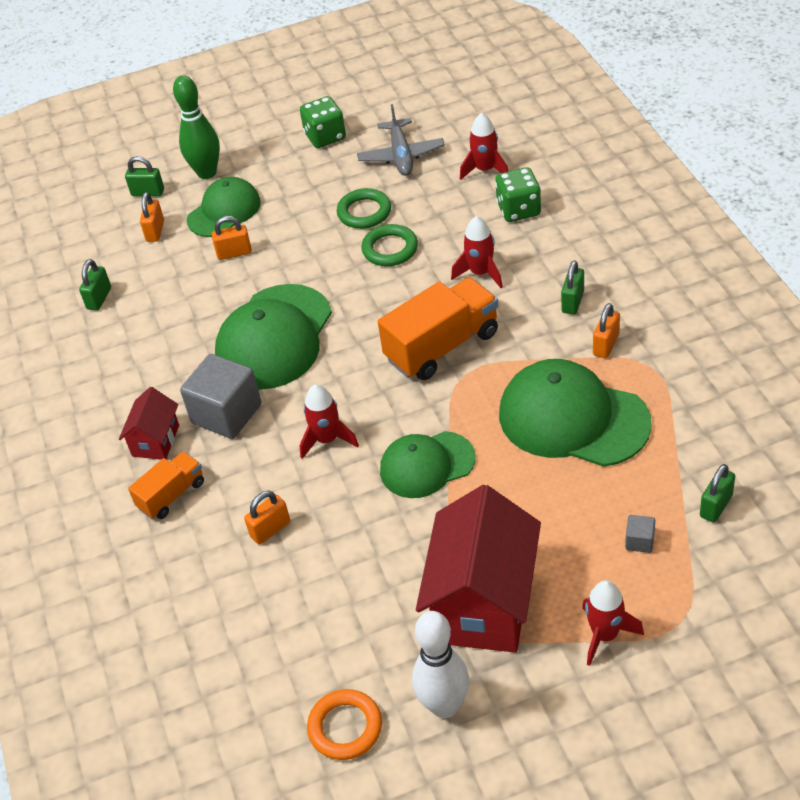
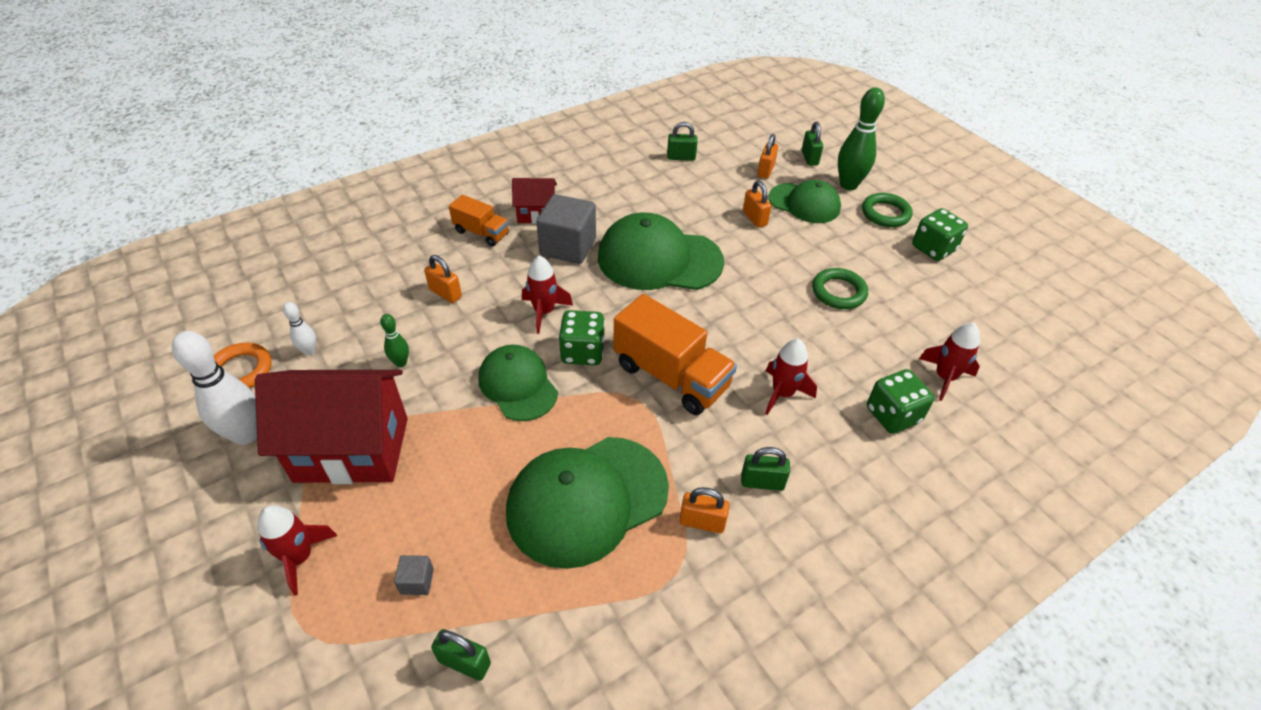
camera: 70 degrees right, 0 degrees up
(155, 231) = (765, 170): orange padlock -> orange padlock turned 60 degrees counterclockwise
(330, 659) = (309, 351): none -> white bowling pin
(371, 567) = (401, 363): none -> green bowling pin
(390, 249) = (794, 318): green ring -> green ring (885, 213)
(394, 410) = (582, 352): none -> green dice
(401, 155) = (933, 306): grey plane -> none
(573, 418) = (587, 500): green cap -> green cap turned 135 degrees counterclockwise

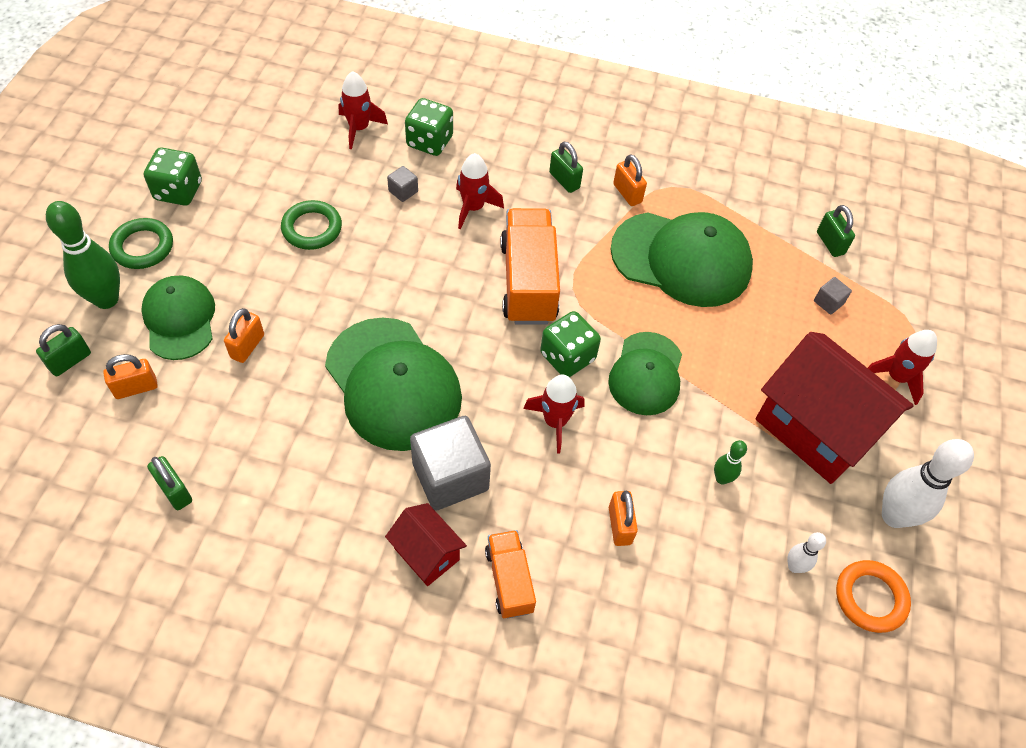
camera: 135 degrees left, 10 degrees up
(839, 361) = (403, 191): none -> grey cube

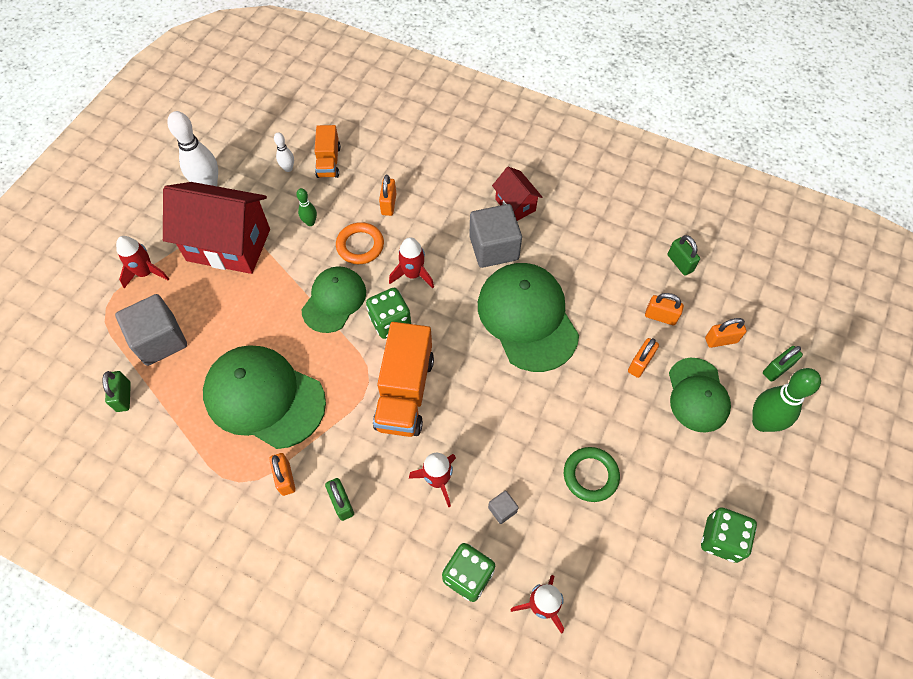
camera: 165 degrees left, 5 degrees up
(142, 247) = (742, 474): green ring -> none
(214, 408) = (660, 316): none -> orange padlock
(509, 580) = (466, 184): orange truck -> orange truck (328, 162)
(815, 429) = (228, 245): red house -> red house turned 45 degrees counterclockwise
(828, 302) = (160, 340): grey cube -> grey cube, size x2.29
(870, 598) = (251, 147): orange ring -> orange ring (360, 245)

